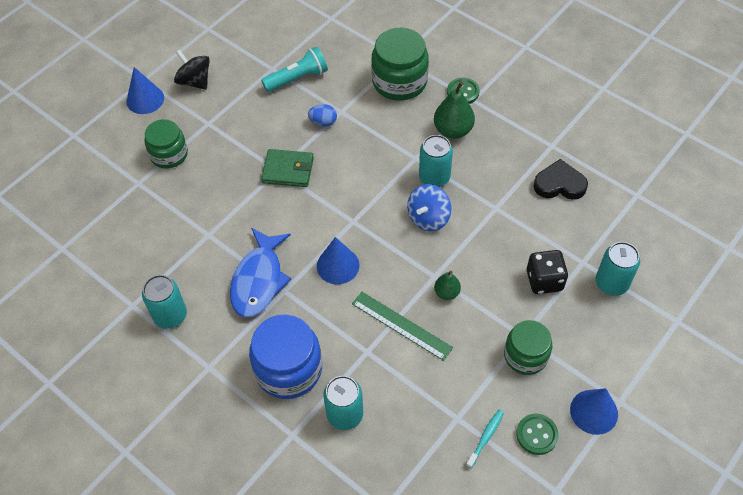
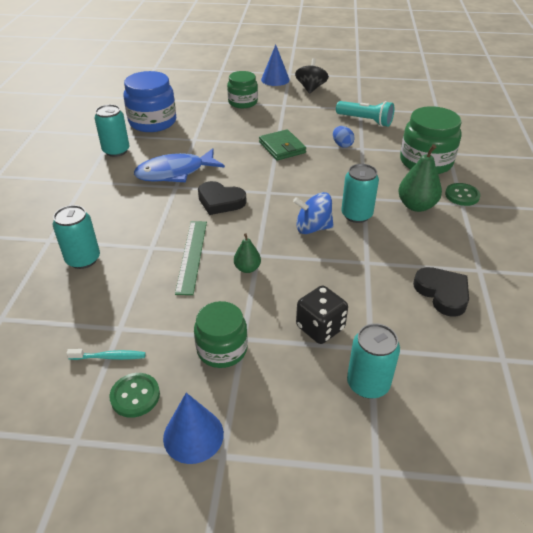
camera: 55 degrees right, 15 degrees down
(288, 369) = (107, 215): blue jar -> blue jar (152, 122)
(338, 265) = (220, 201): blue cone -> black heart

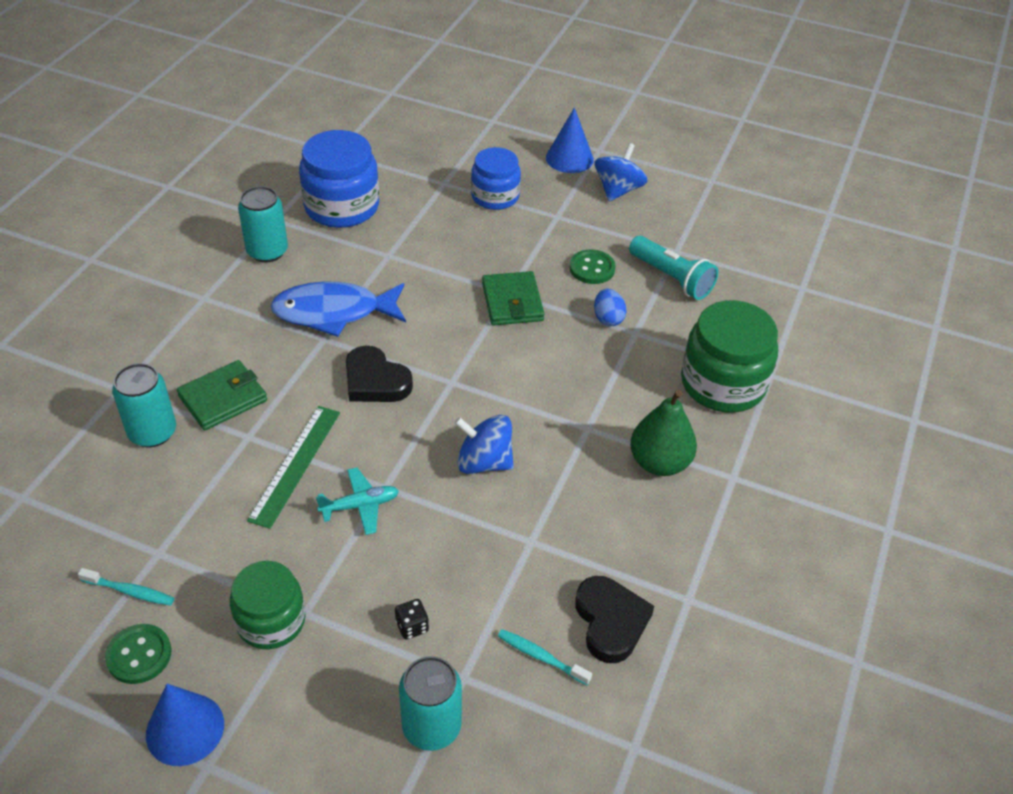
camera: 15 degrees right, 5 degrees up
(124, 230) = (223, 398): none -> green wallet
(243, 102) = (495, 196): green jar -> blue jar
(247, 268) = (360, 506): green pear -> turquoise plane
(311, 88) = (618, 190): black spinning top -> blue spinning top
(320, 328) = (412, 626): black dice -> black dice, size x0.52
(356, 215) = (560, 456): turquoise can -> none
(413, 323) = (541, 657): none -> turquoise toothbrush
(462, 195) = (742, 462): green button -> green button (592, 268)

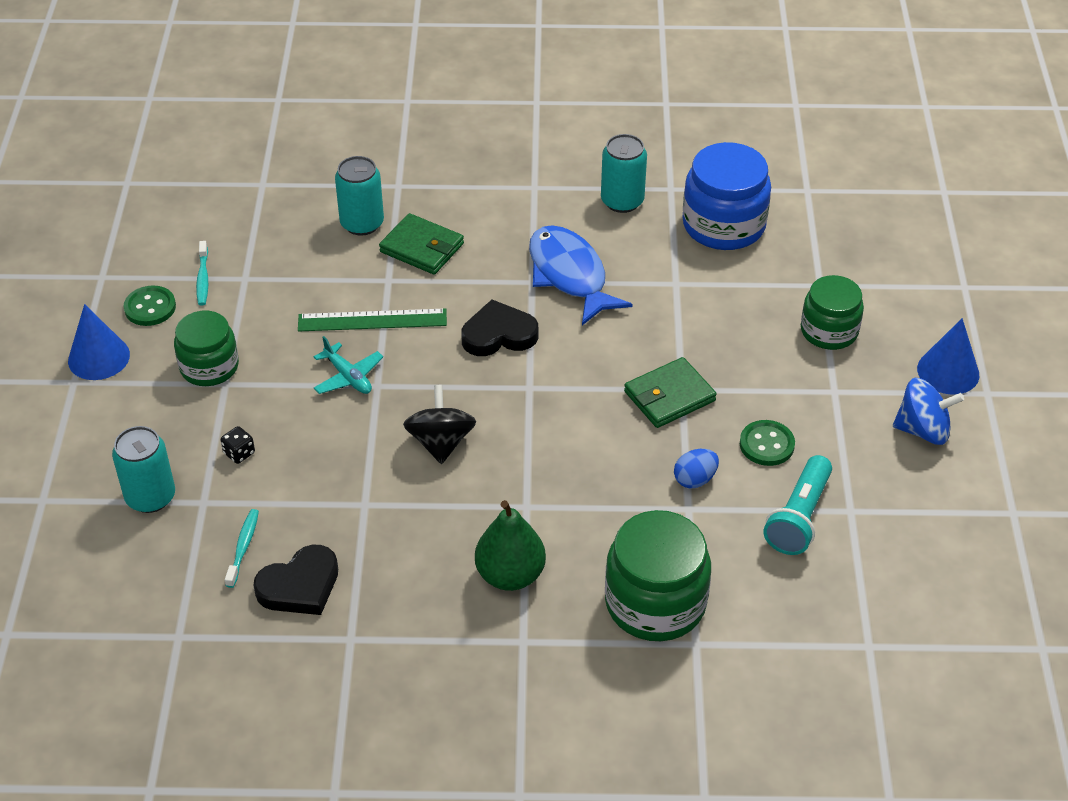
camera: 70 degrees right, 0 degrees up
(375, 381) = (499, 334): black heart -> black heart turned 60 degrees clockwise
(484, 462) = (440, 442): blue spinning top -> black spinning top
(495, 196) = (829, 331): blue jar -> green jar

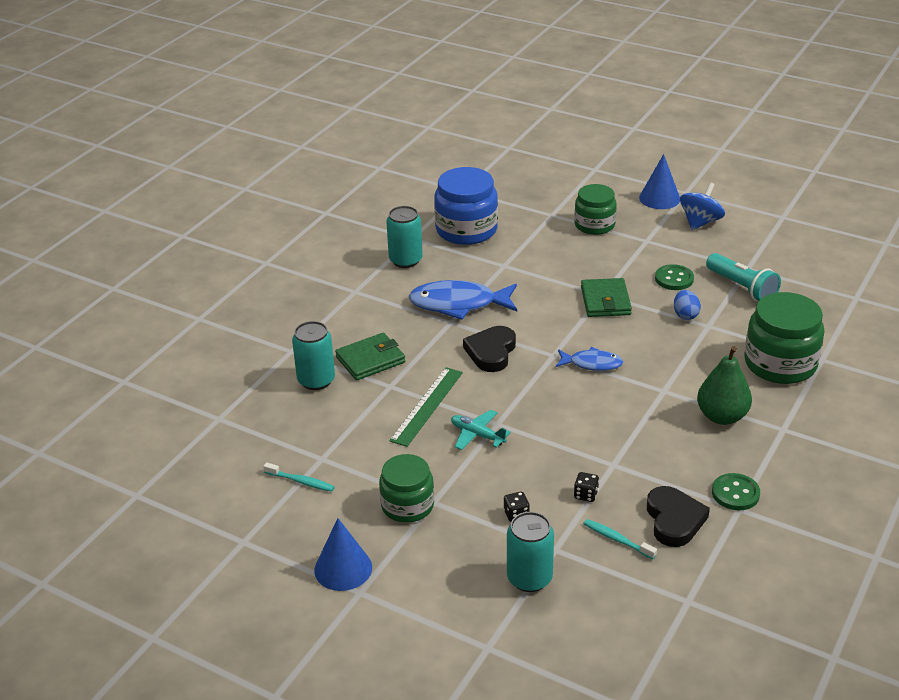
camera: 60 degrees left, 10 degrees down
(150, 307) = (308, 521): green button -> green button (735, 493)
(300, 498) = (586, 495): none -> black dice
(348, 377) = (477, 435): turquoise plane -> turquoise plane turned 135 degrees counterclockwise
(440, 442) = (577, 410): black spinning top -> none
(535, 426) = (592, 364): none -> blue fish

